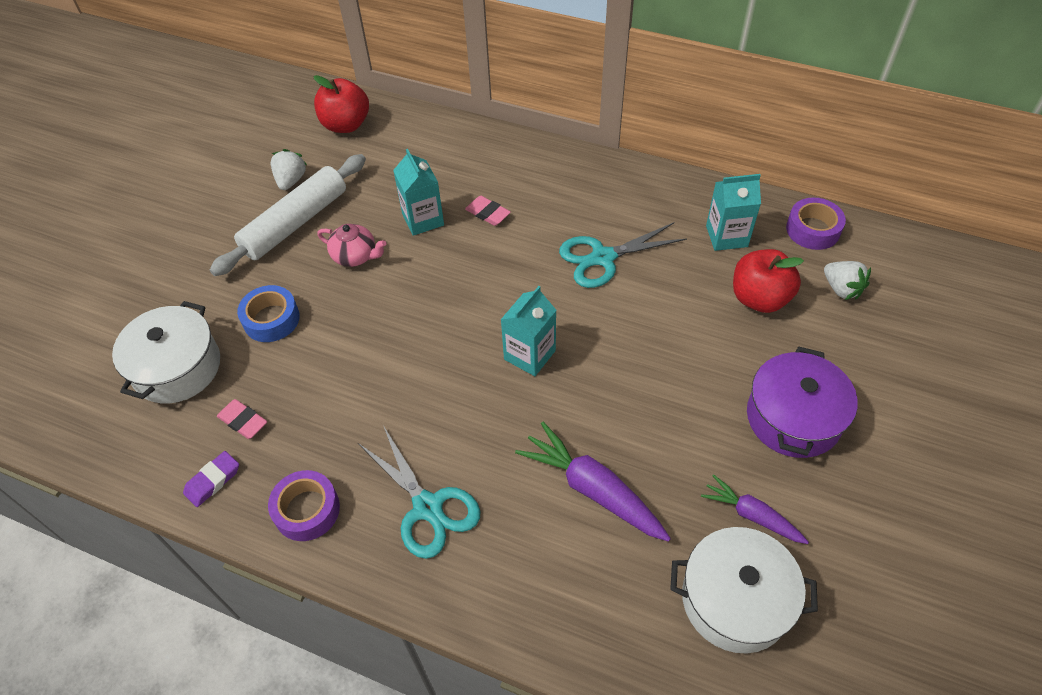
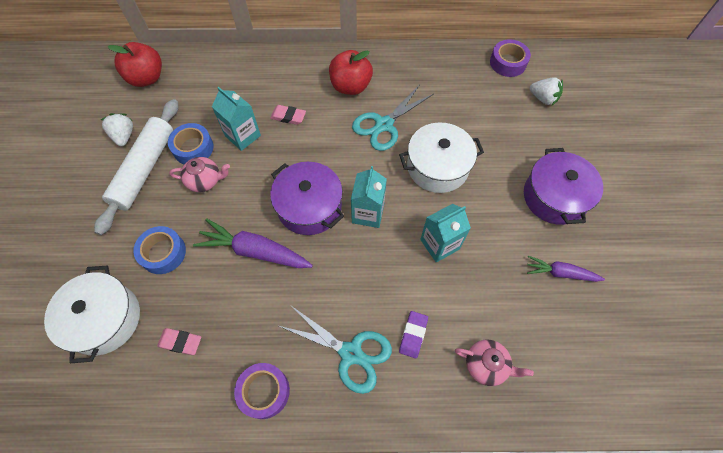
camera: 25 degrees left, 10 degrees up
(213, 481) = (179, 399): purple eraser -> purple eraser (413, 335)
(360, 216) = (193, 148): none -> blue tape
(461, 324) = (309, 207): none -> purple pot
(591, 588) = (486, 365): none -> pink teapot
(592, 489) = (454, 295): purple carrot -> purple carrot (254, 251)
(726, 236) = (457, 84): turquoise carton -> turquoise carton (439, 244)
(735, 599) = (577, 334): white pot -> white pot (437, 167)
(759, 298) = (497, 121): red apple -> red apple (350, 86)

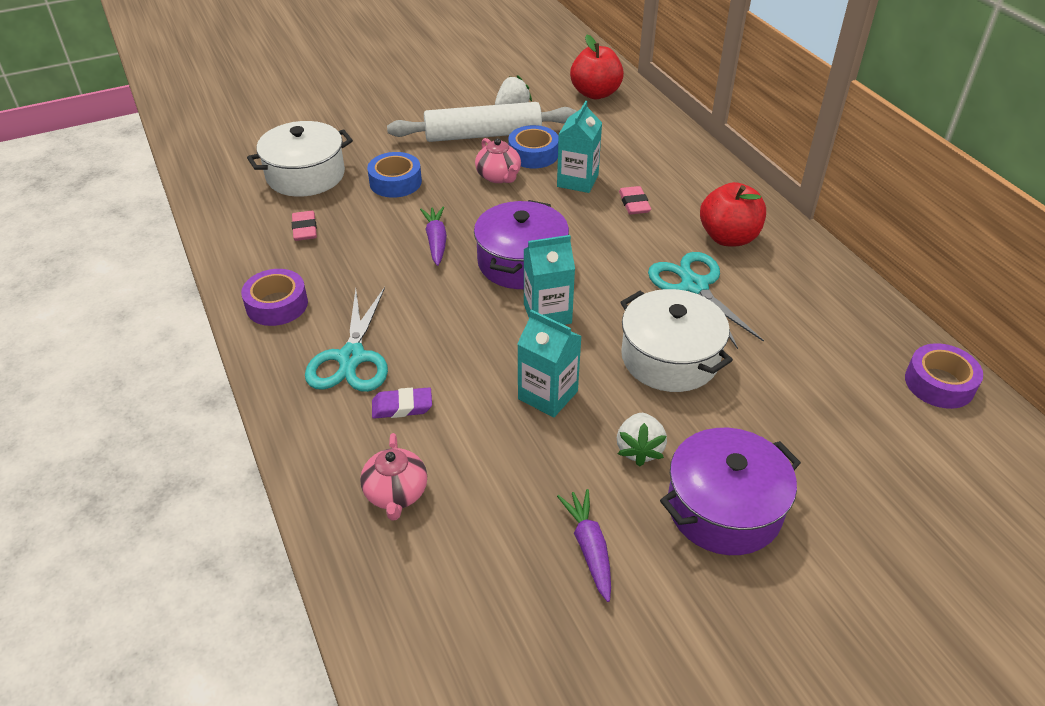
camera: 65 degrees right, 20 degrees down
(254, 251) = (436, 241): purple carrot -> purple carrot, size x0.62
(384, 125) = (694, 286): turquoise scissors -> turquoise scissors turned 45 degrees clockwise
(543, 98) = (910, 447): white strawberry -> white strawberry (639, 449)

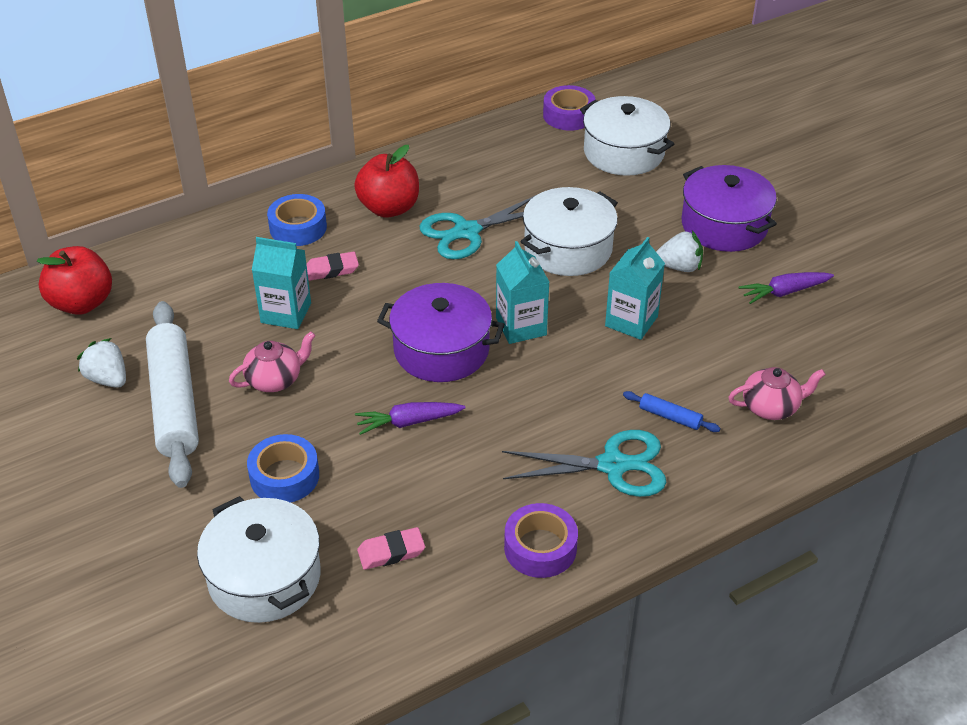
camera: 95 degrees left, 0 degrees up
(402, 406) = (670, 417): purple eraser -> blue rolling pin
(533, 154) = (226, 352): blue tape -> blue tape (298, 227)
(868, 427) = (624, 152): none -> white pot

